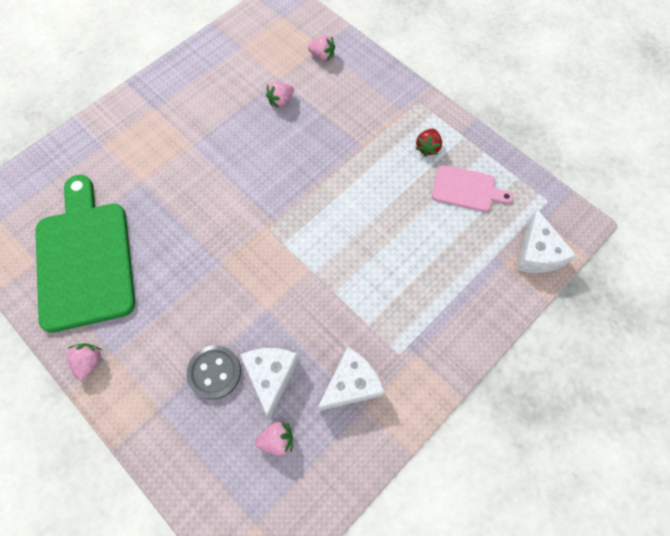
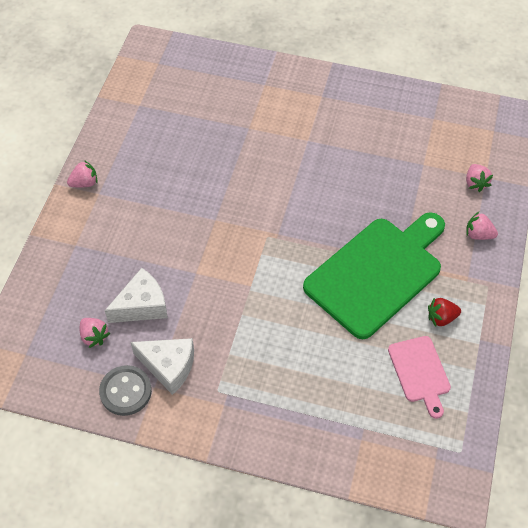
camera: 60 degrees right, 10 degrees down
(85, 259) = (161, 132): green cutting board -> green cutting board (377, 273)
(214, 372) = (123, 266): grey button -> grey button (125, 391)
(281, 101) = (400, 178): pink strawberry -> pink strawberry (478, 234)
(537, 253) = (393, 465): white cheese -> none

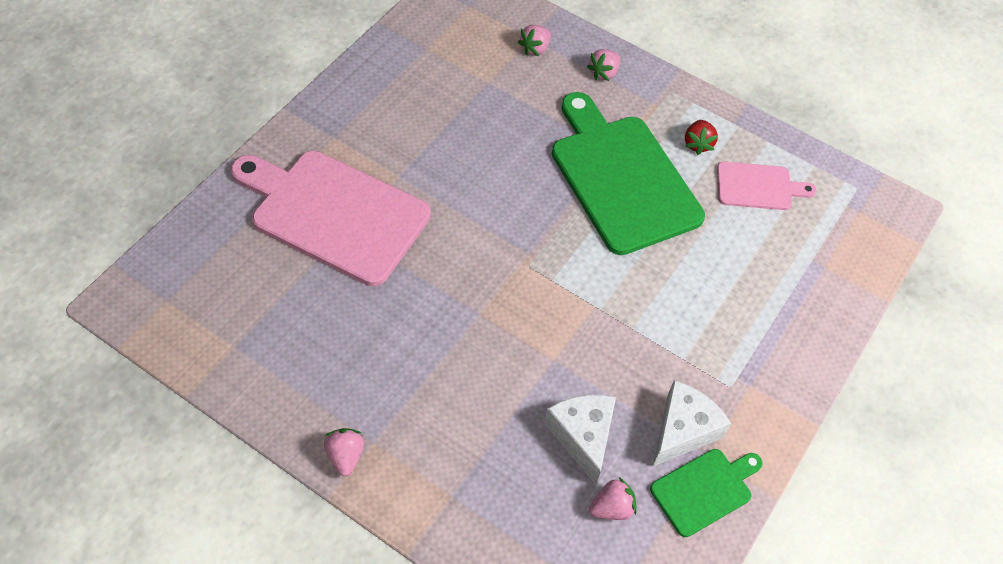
camera: 75 degrees left, 0 degrees up
(125, 391) = (705, 490): grey button -> green cutting board
(259, 117) = (334, 213): none -> pink cutting board
(475, 183) = (535, 49): pink strawberry -> pink strawberry turned 120 degrees clockwise

